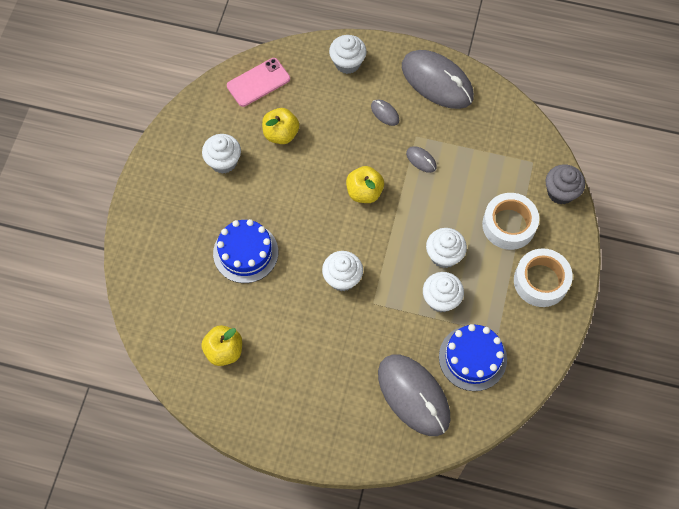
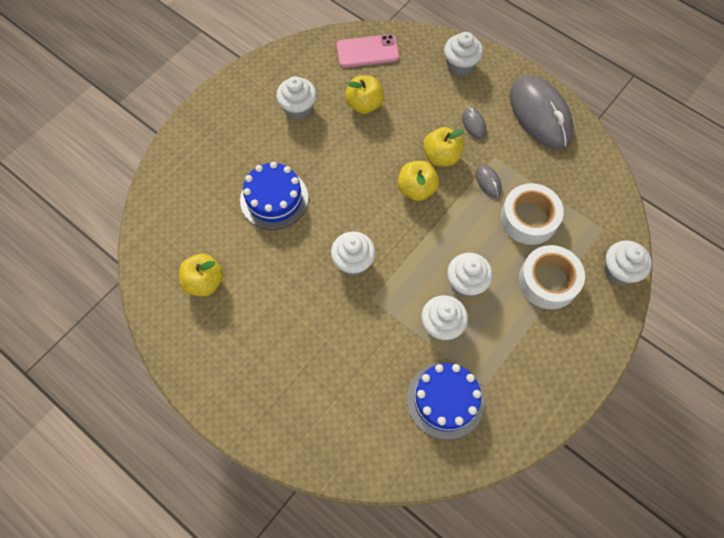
camera: 25 degrees right, 0 degrees up
(371, 154) = (441, 156): none -> yellow apple
(413, 395) = (365, 411): grey mouse -> none
(540, 281) = (555, 352): white tape -> white tape (529, 218)
(560, 192) = (619, 271): grey cupcake -> white cupcake

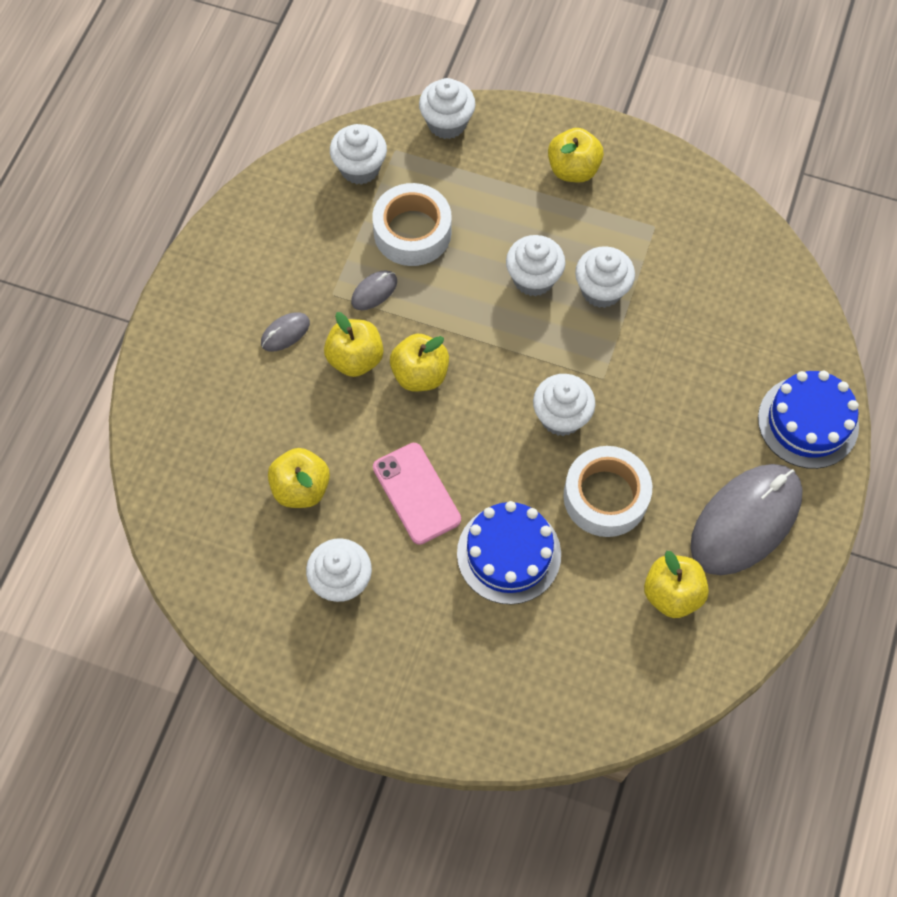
camera: 110 degrees left, 0 degrees up
(367, 51) = (196, 518): pink phone -> pink phone (416, 493)
(445, 400) = (690, 261): blue cake -> blue cake (808, 422)
(460, 65) = (183, 378): white cupcake -> white cupcake (360, 168)
(540, 114) = (240, 255): grey mouse -> grey mouse (745, 521)
(548, 281) = (492, 192): white tape -> white tape (605, 496)
(553, 345) = (573, 169): none -> yellow apple

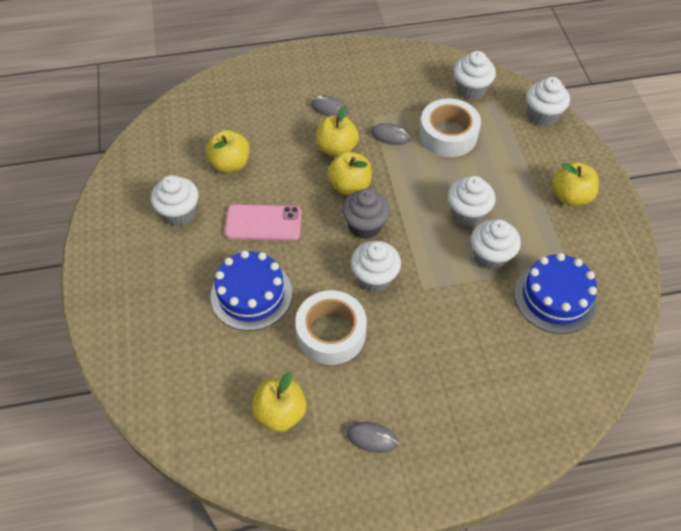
camera: 60 degrees right, 10 degrees down
(416, 493) = (263, 223): pink phone -> pink phone turned 60 degrees clockwise
(487, 389) = (365, 226): none -> grey cupcake
(745, 521) = (372, 438): grey mouse -> grey mouse, size x0.42
(808, 422) = (488, 446): blue cake -> blue cake (555, 297)

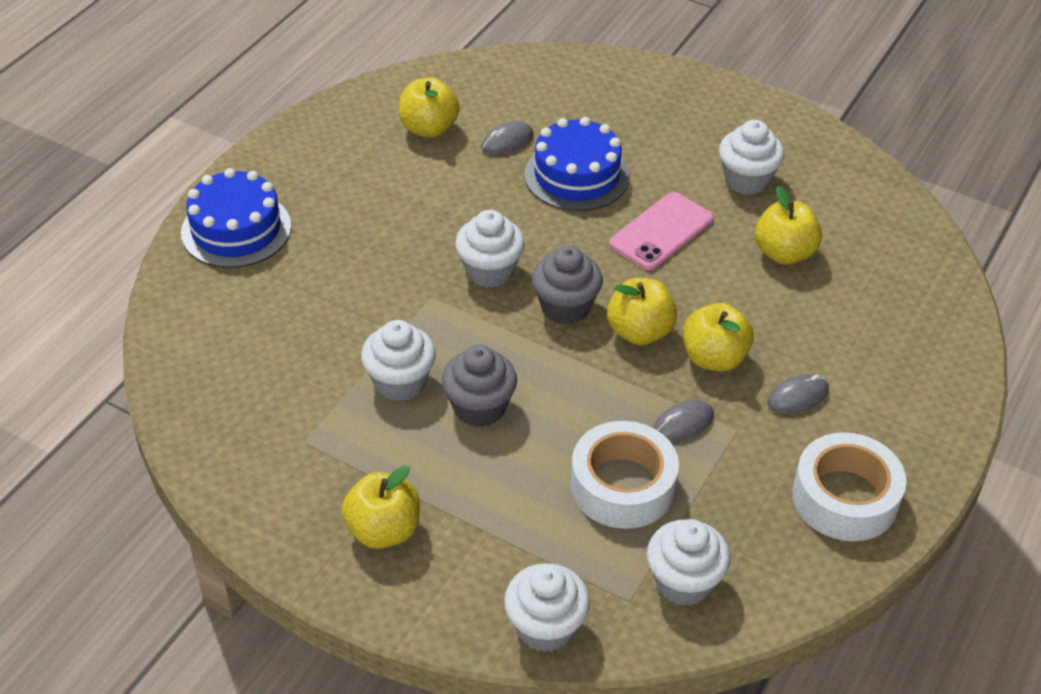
camera: 130 degrees right, 10 degrees down
(331, 333) = (466, 202): white tape -> white tape (845, 498)
(372, 438) = (334, 166): grey mouse -> grey mouse (507, 141)
(467, 213) = (479, 407): white cupcake -> grey cupcake
(555, 297) = (286, 395): blue cake -> blue cake (236, 229)

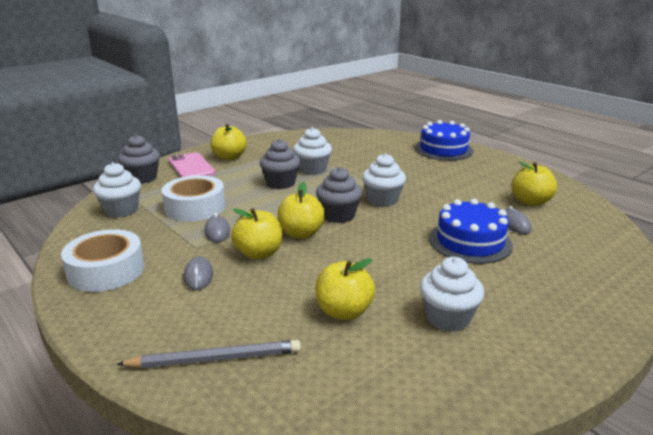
camera: 110 degrees right, 20 degrees down
(545, 627) = (142, 178): white cupcake -> grey cupcake
(661, 232) = (394, 262): pink phone -> pink phone (191, 167)
(915, 325) = (215, 358): none -> grey pencil

